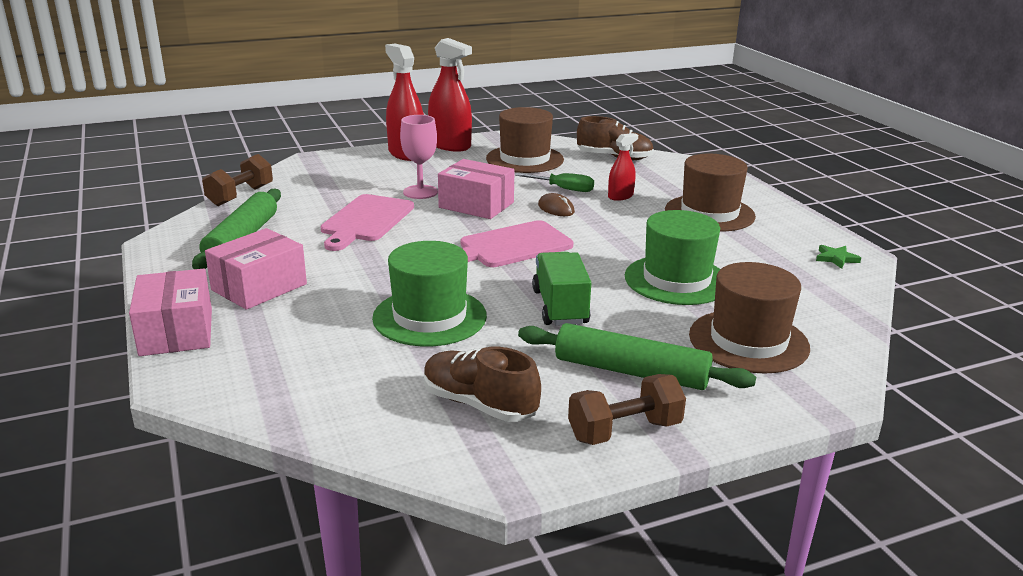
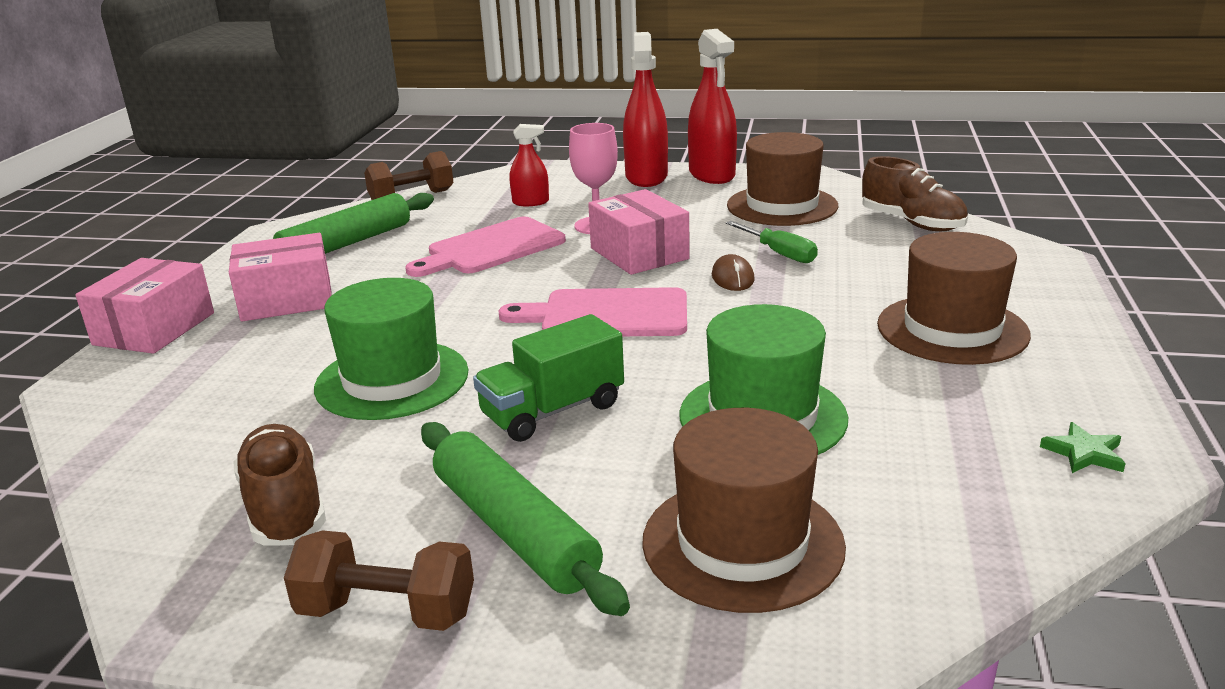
camera: 35 degrees right, 0 degrees up
(560, 307) = (552, 411): green truck -> green truck turned 150 degrees counterclockwise
(620, 196) = (846, 278): red spray bottle -> red spray bottle (530, 202)

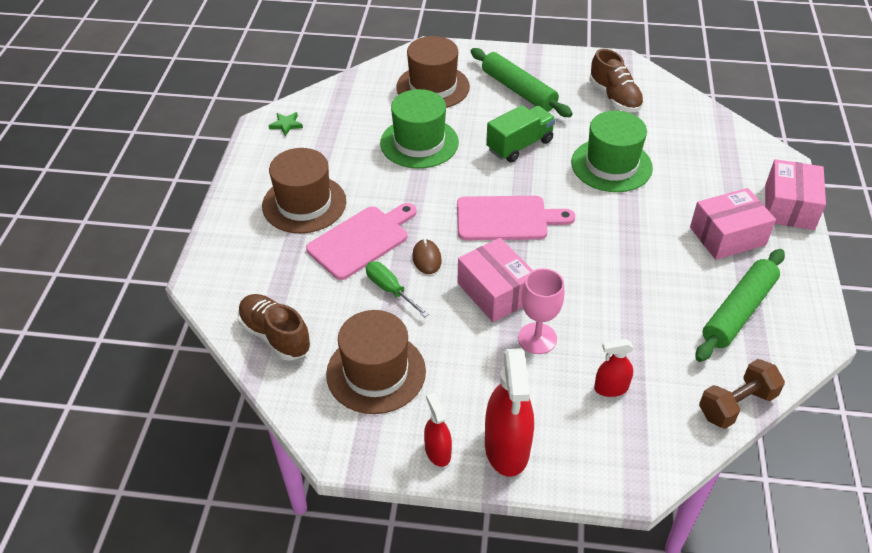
camera: 175 degrees right, 20 degrees up
(387, 612) = (551, 64): brown dumbbell -> none
(491, 248) = (614, 302): pink cutting board -> pink cutting board (361, 240)
(712, 174) = (437, 452): red spray bottle -> red spray bottle, size x0.54

